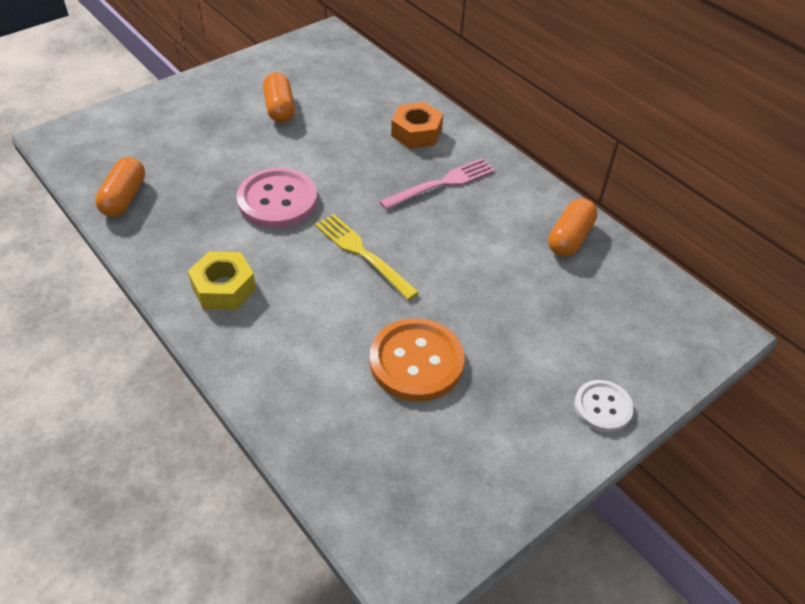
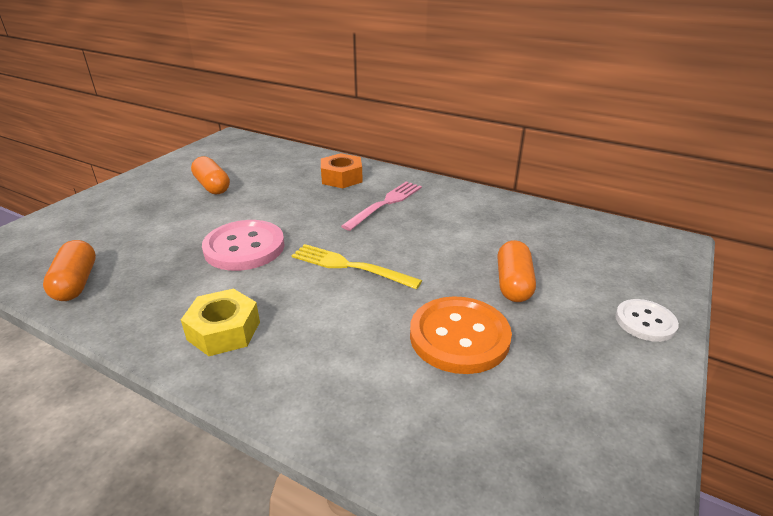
camera: 20 degrees left, 15 degrees down
(570, 238) = (513, 214): orange capsule -> orange capsule (513, 283)

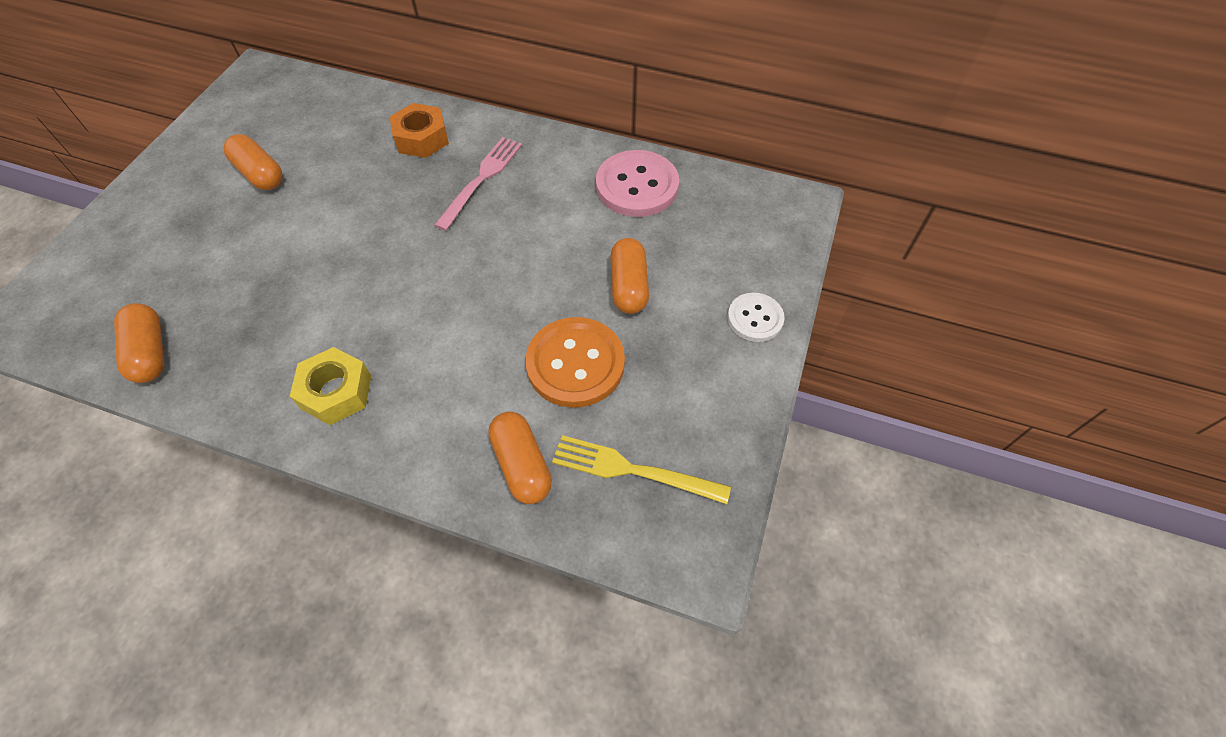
camera: 10 degrees left, 25 degrees up
(244, 247) = (328, 273): pink button -> pink button (637, 186)
(349, 266) = (453, 285): yellow fork -> yellow fork (632, 470)
(395, 418) = (521, 464): none -> orange capsule

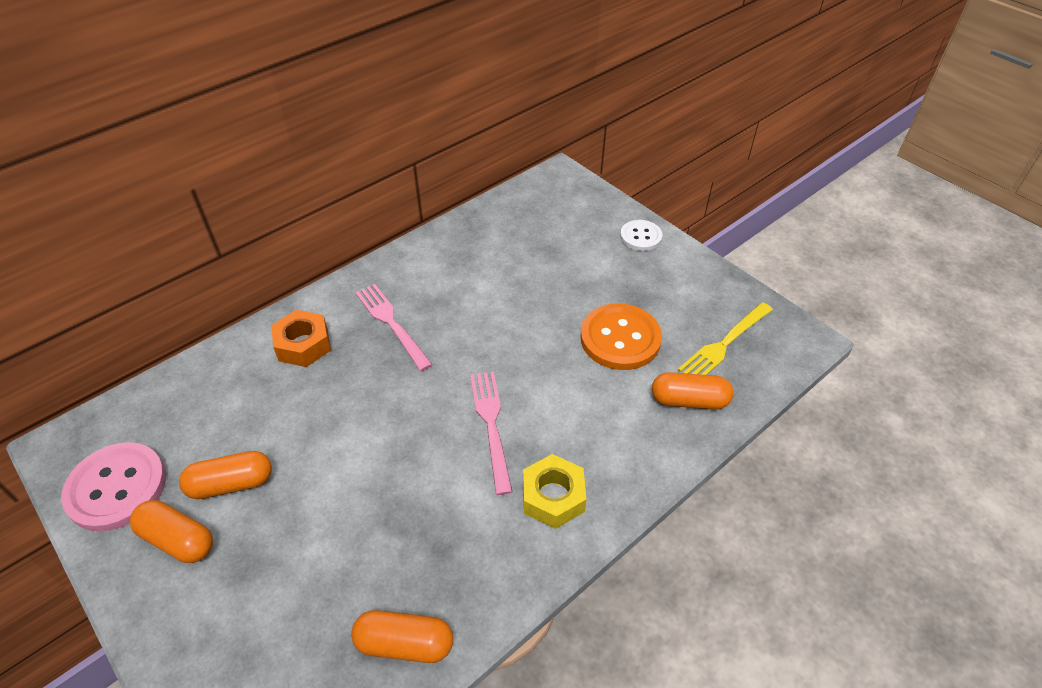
camera: 60 degrees left, 10 degrees down
(399, 306) = (491, 424): none -> pink fork
(629, 286) = (570, 283): orange capsule -> orange capsule (178, 539)
(637, 186) = (478, 240): pink button -> pink button (117, 488)

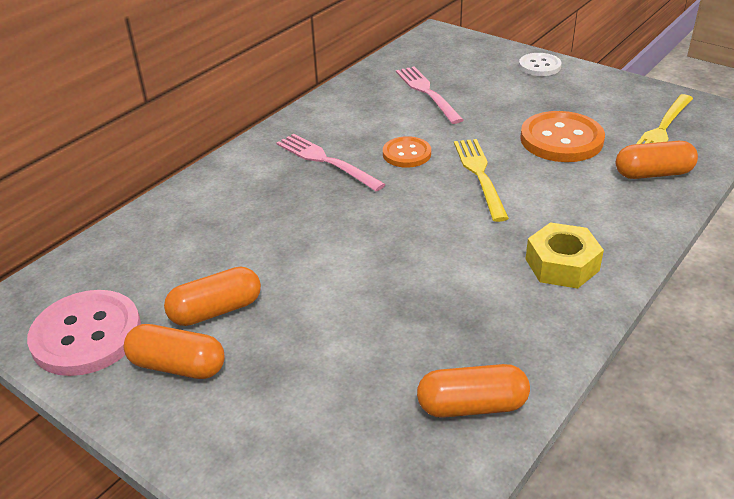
camera: 10 degrees left, 10 degrees down
(303, 345) = (241, 190): orange nut -> none
(468, 329) = (406, 154): none -> orange button
(491, 424) = (469, 221): pink fork -> pink fork (427, 92)
(524, 369) = (479, 175): none -> yellow fork

